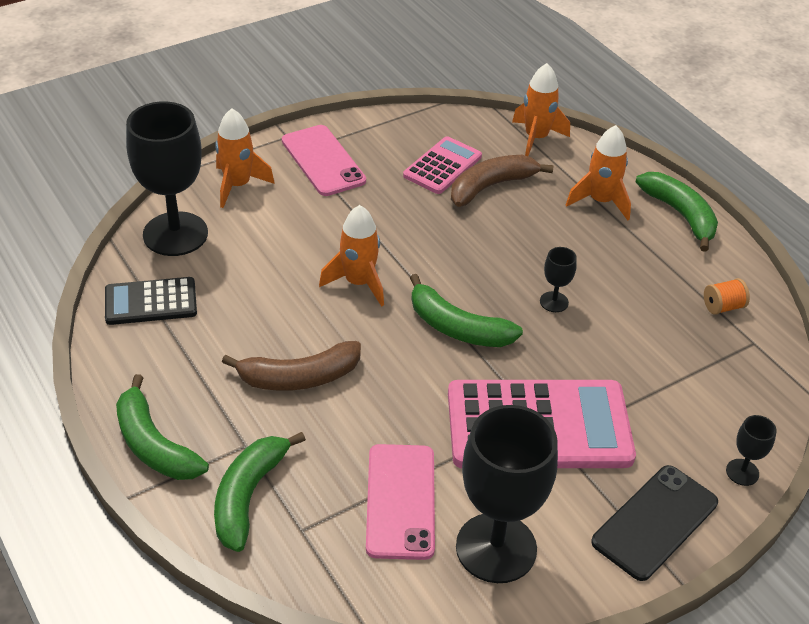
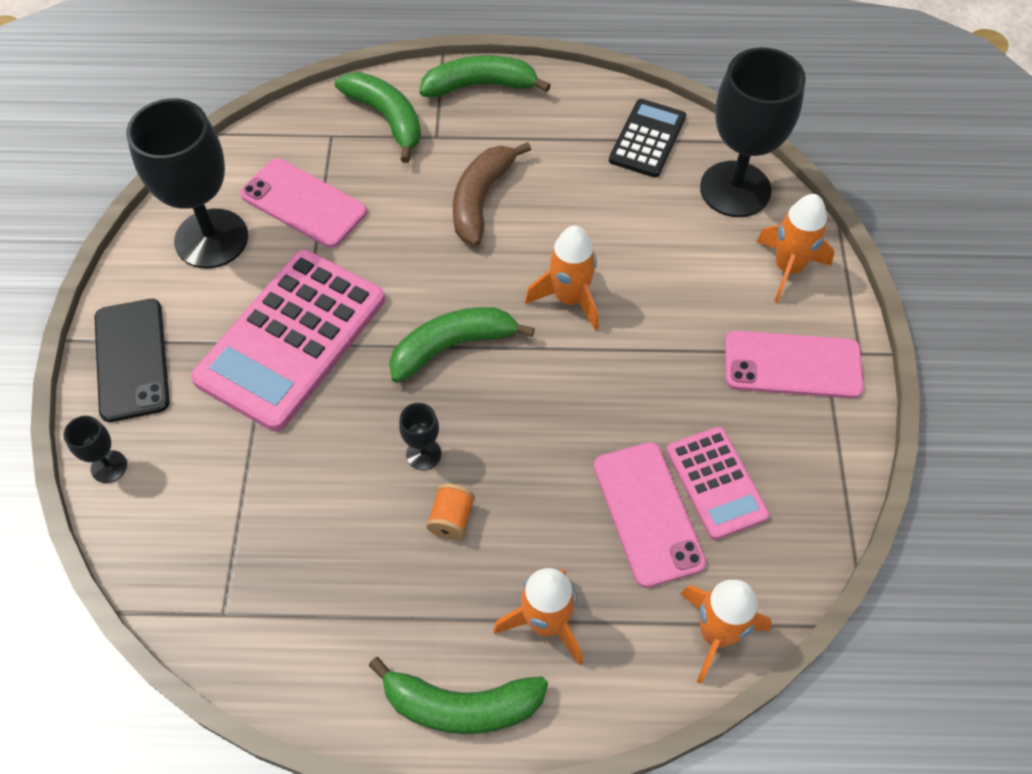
camera: 125 degrees right, 15 degrees up
(491, 186) = (647, 513): brown banana -> pink phone
(723, 307) = (291, 624): orange spool -> orange spool (451, 519)

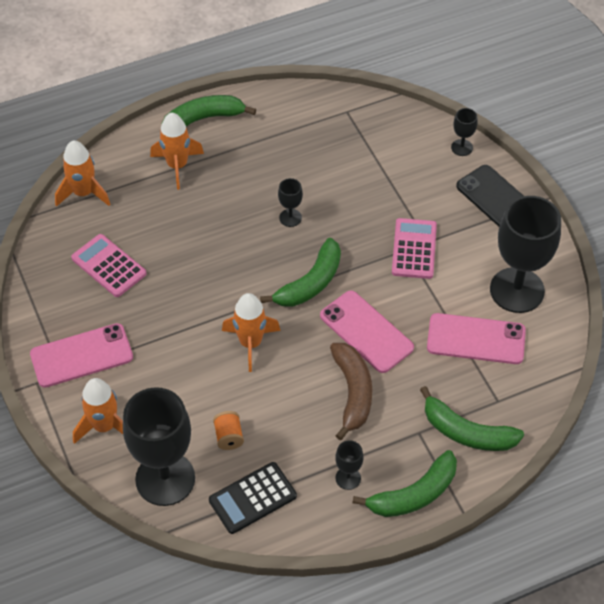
camera: 155 degrees right, 5 degrees down
(291, 339) = (414, 249): pink calculator -> pink calculator, size x0.54
(451, 519) = (254, 192): orange spool -> orange spool (229, 437)
(537, 122) = (348, 478): none -> black goblet
(647, 139) = (252, 498): black calculator -> black calculator turned 60 degrees clockwise
(647, 513) = (143, 235): pink phone -> pink phone (366, 332)

